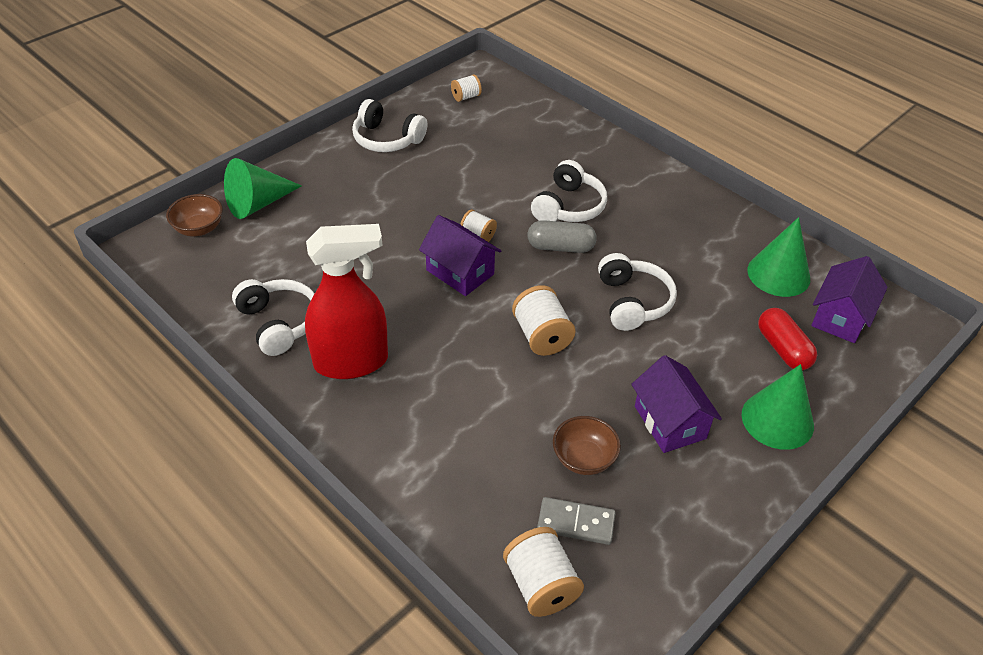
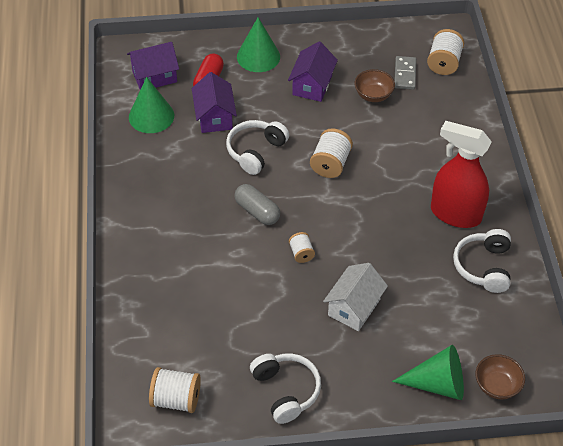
camera: 140 degrees left, 5 degrees up
(384, 219) = (354, 307): none -> white house
(460, 272) = (339, 233): purple house -> purple house (214, 117)
(466, 97) = (176, 399): white spool -> white spool, size x1.70
(568, 206) = (217, 237): white headphones -> none
(576, 523) = (405, 74): grey domino -> grey domino turned 45 degrees clockwise

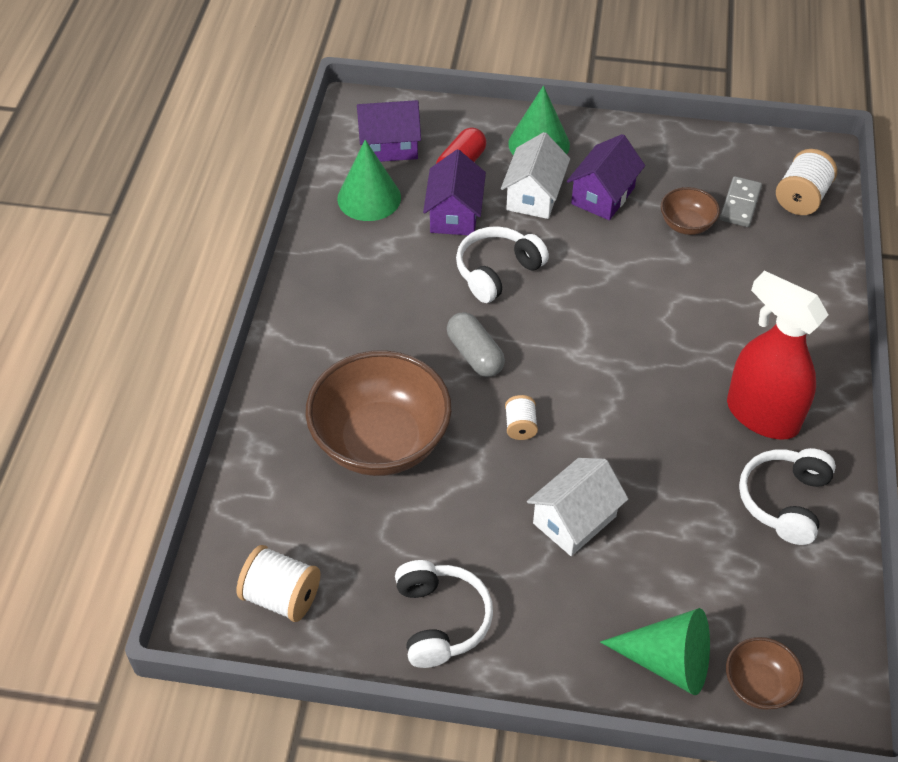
camera: 15 degrees right, 0 degrees up
(211, 283) = (381, 441): none -> brown bowl
(265, 94) = (534, 196): none -> white house
(330, 164) = (598, 308): white spool -> none

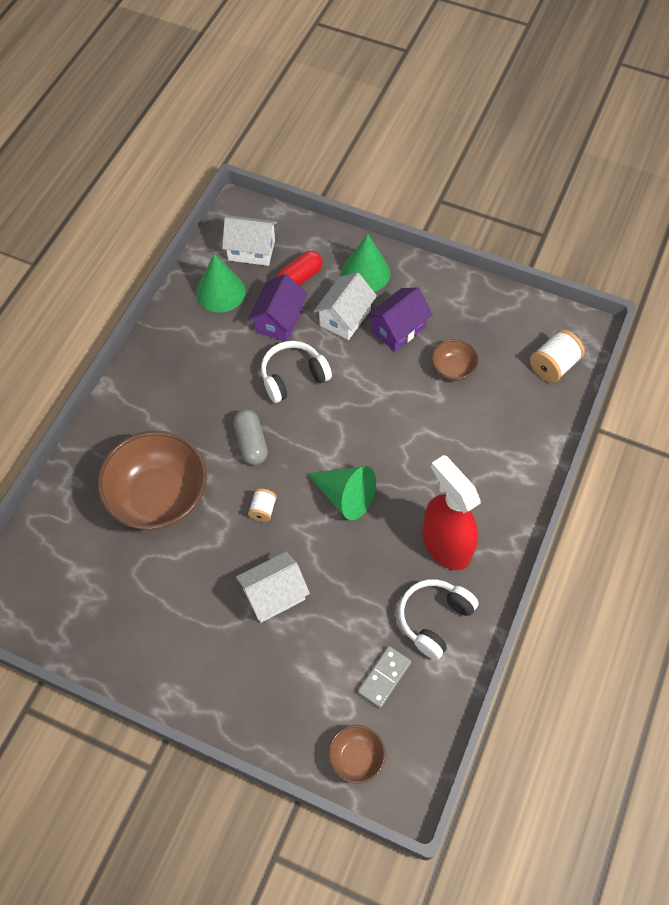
camera: 15 degrees right, 10 degrees up
(281, 596) = (49, 600): white spool -> none
(389, 146) = (251, 250): purple house -> white house
(440, 620) = (151, 647): white headphones -> none
(667, 661) = (298, 722): green cone -> green cone (345, 496)
(740, 204) = (502, 360): grey domino -> grey domino (384, 677)

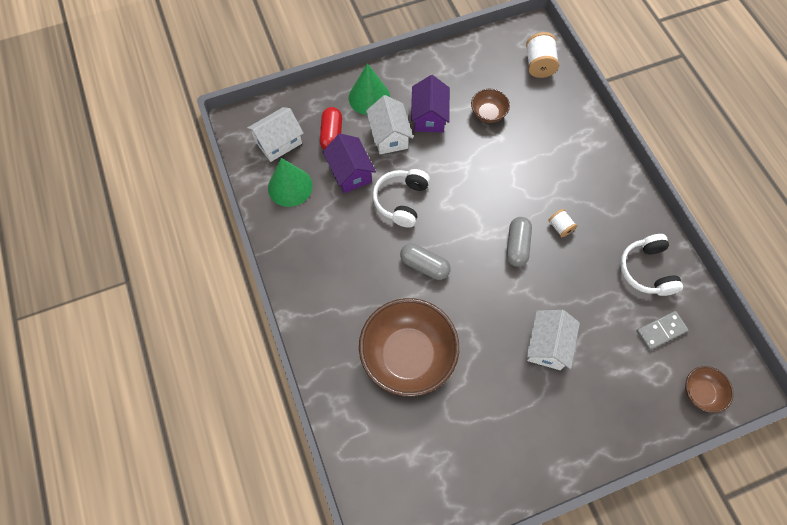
camera: 45 degrees left, 5 degrees up
(263, 509) = (480, 300): white spool -> white spool (560, 227)
(345, 496) = (517, 246): green cone -> grey capsule
(384, 677) = (660, 331): grey domino -> grey domino turned 75 degrees clockwise
(445, 545) = (603, 221): red spray bottle -> none

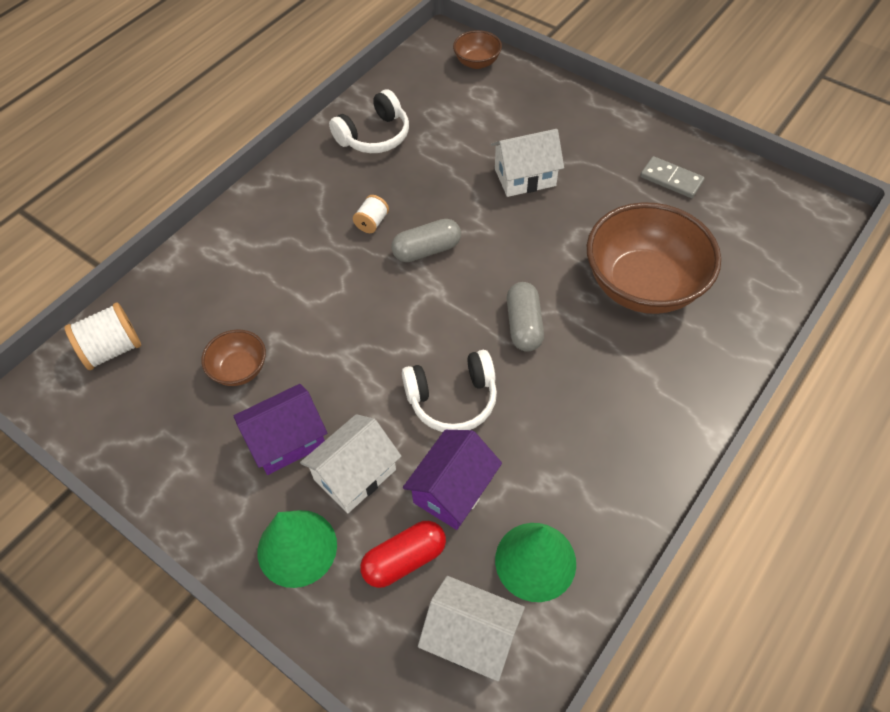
camera: 120 degrees left, 10 degrees down
(660, 331) = (436, 105): grey domino -> grey domino (671, 179)

